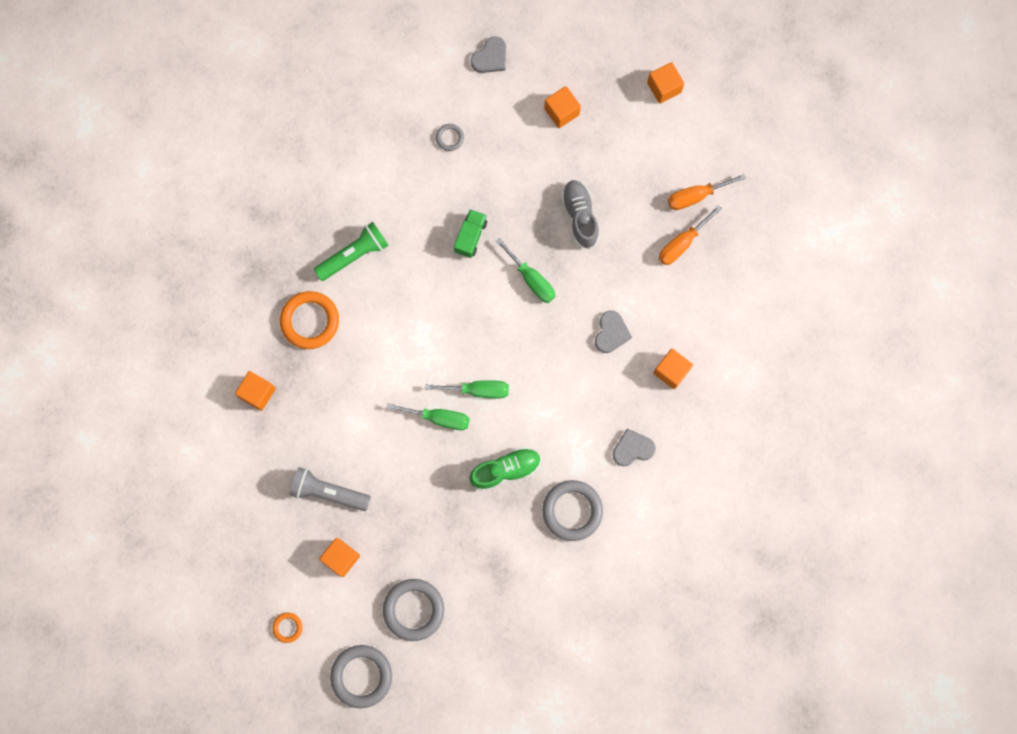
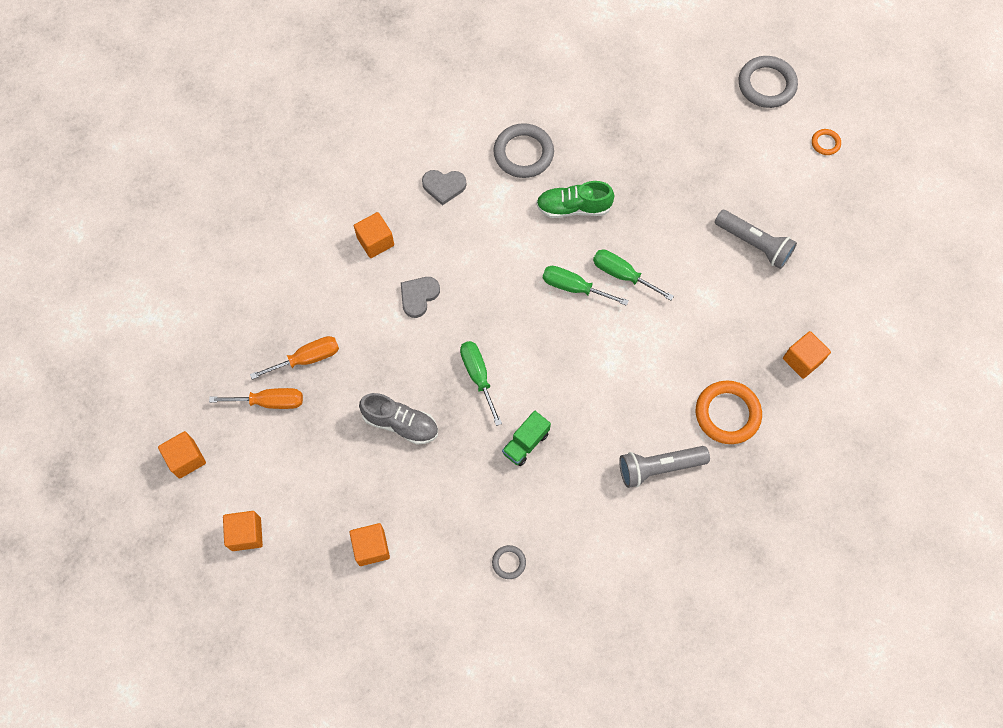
camera: 160 degrees left, 10 degrees down
(341, 558) = (758, 184): orange cube -> orange cube (186, 459)
(354, 255) = (659, 467): green flashlight -> grey flashlight
(413, 610) = (702, 121): grey ring -> none
(490, 57) = (426, 644): grey heart -> none
(580, 216) = (400, 423): grey shoe -> grey shoe turned 75 degrees counterclockwise

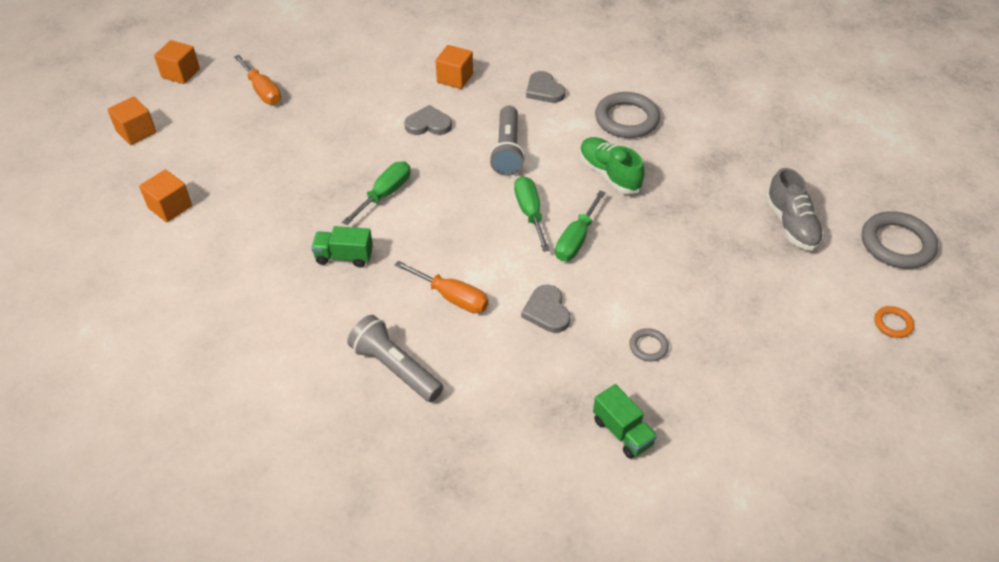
camera: 55 degrees right, 20 degrees down
(307, 359) = (316, 92): orange screwdriver -> orange screwdriver (452, 297)
(400, 423) = (300, 169): grey shoe -> grey shoe (791, 224)
(509, 562) = (213, 303): grey ring -> grey ring (648, 347)
(622, 275) = (576, 239): green screwdriver -> green screwdriver turned 150 degrees counterclockwise
(675, 338) = (547, 311): none -> grey heart
(727, 414) = (501, 396): orange ring -> none
(754, 244) = (712, 322): grey flashlight -> grey flashlight (507, 150)
(802, 360) = (622, 432): orange cube -> green truck

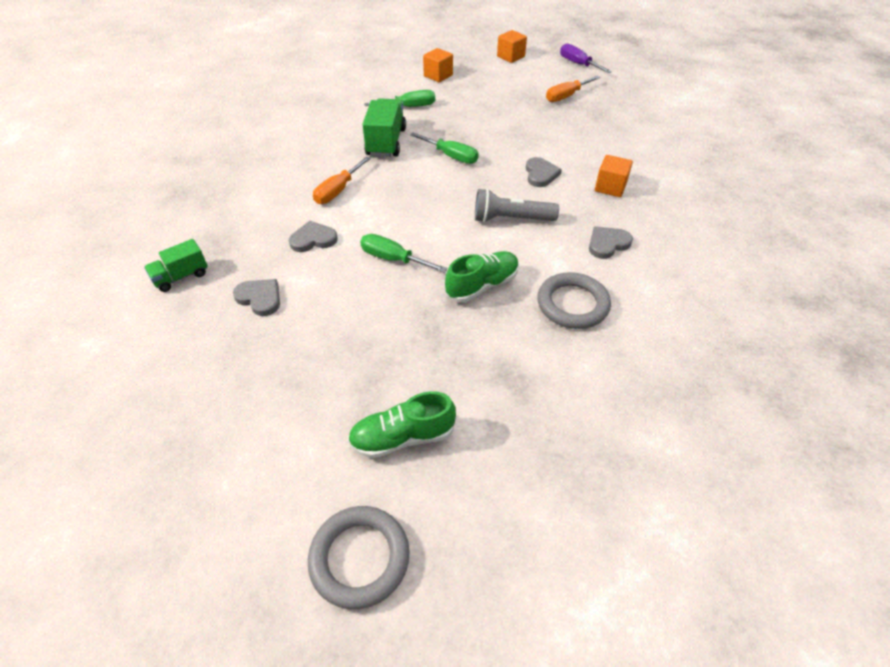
camera: 90 degrees right, 0 degrees up
(181, 73) = (578, 64): orange cube -> purple screwdriver
(344, 256) = (386, 142): green truck -> green truck, size x1.64
(395, 368) = (278, 168): grey flashlight -> none
(530, 213) = (428, 232): green screwdriver -> green screwdriver (409, 107)
(648, 347) = (260, 298): grey ring -> grey heart
(791, 224) = (402, 437): grey shoe -> green shoe
(893, 324) = (232, 516): orange ring -> none

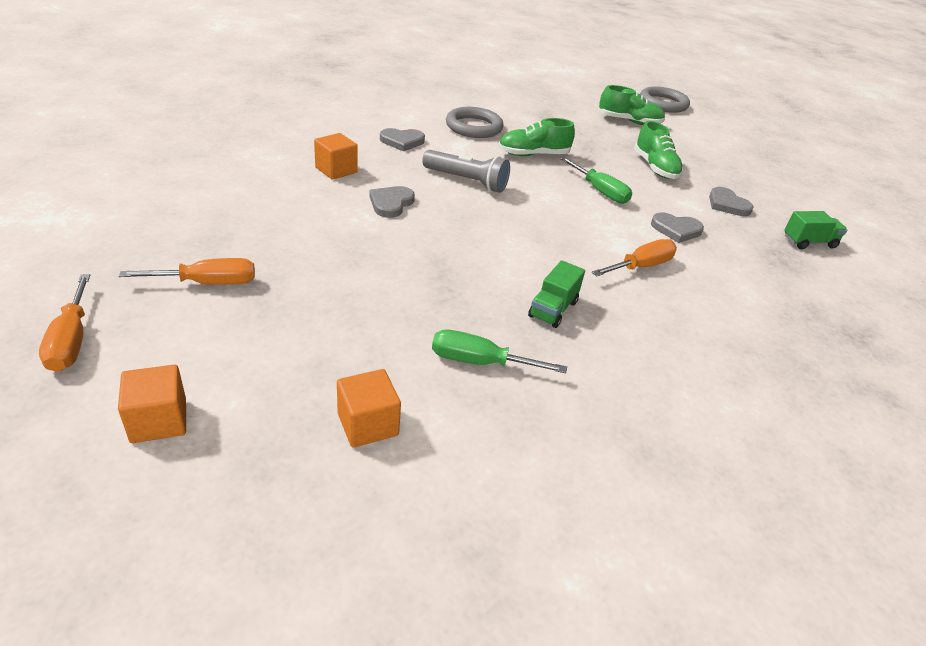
camera: 160 degrees left, 10 degrees down
(345, 329) = (655, 167): none -> green shoe
(386, 142) = (553, 309): green truck -> green truck, size x0.61
(451, 156) = (475, 258): green screwdriver -> none
(578, 64) = (71, 340): purple screwdriver -> orange screwdriver

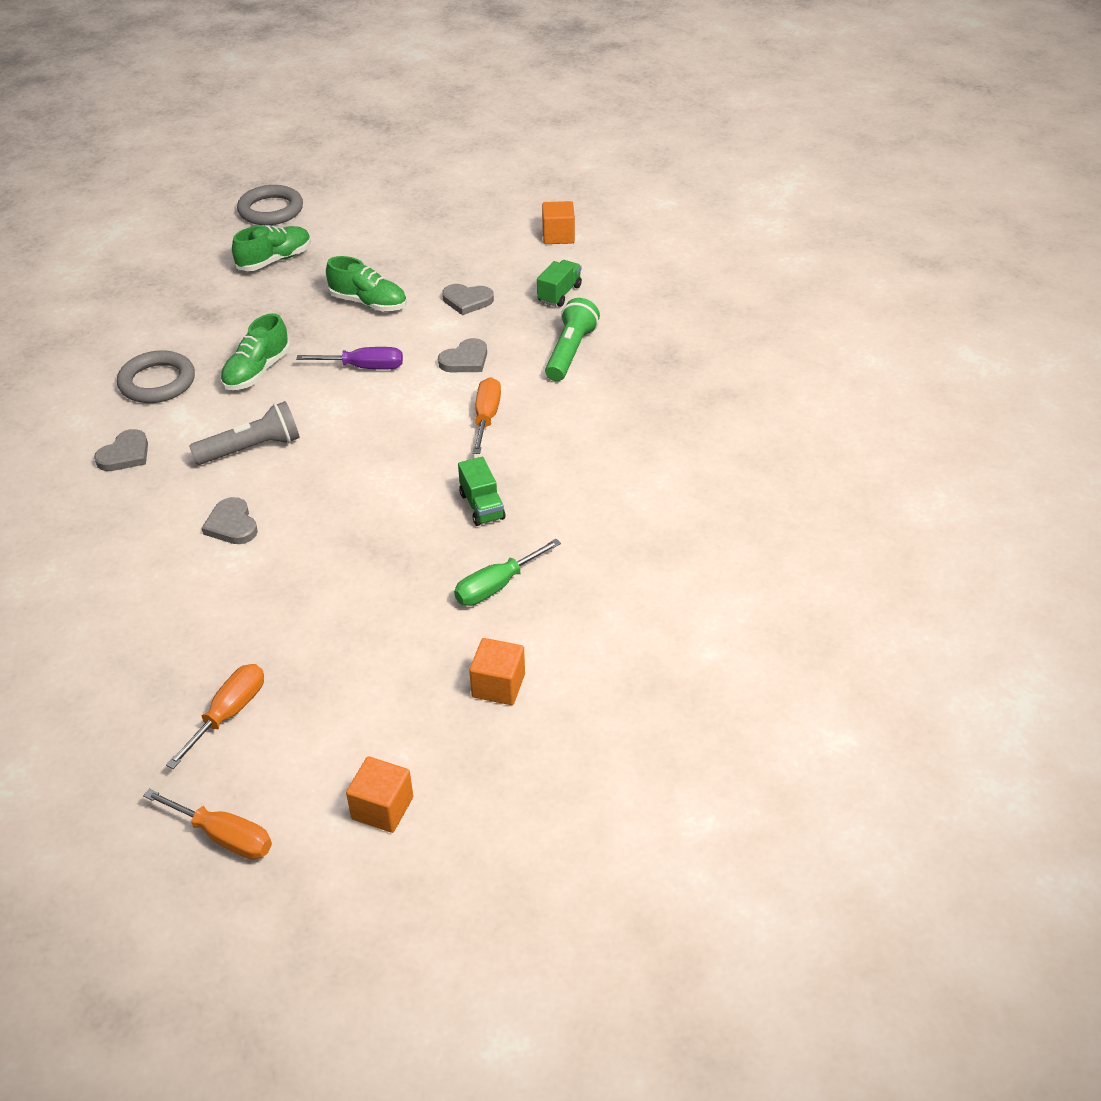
camera: 45 degrees left, 5 degrees up
(336, 170) = (127, 535): orange cube -> orange cube (558, 236)
(600, 191) = (364, 367): green screwdriver -> purple screwdriver
(768, 276) = (570, 352): none -> green flashlight

